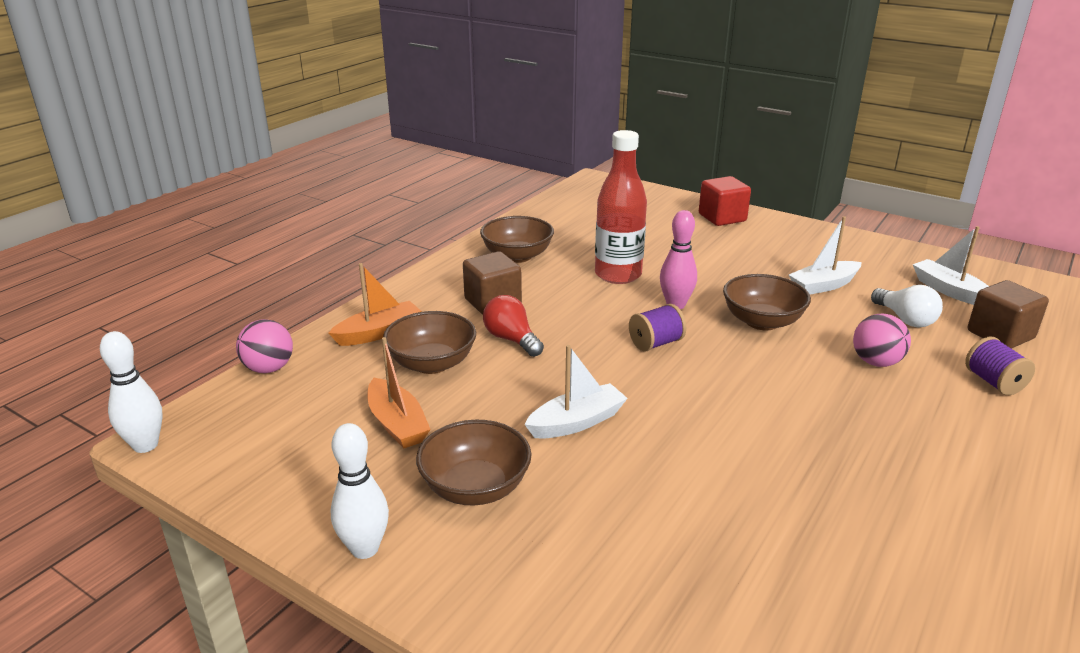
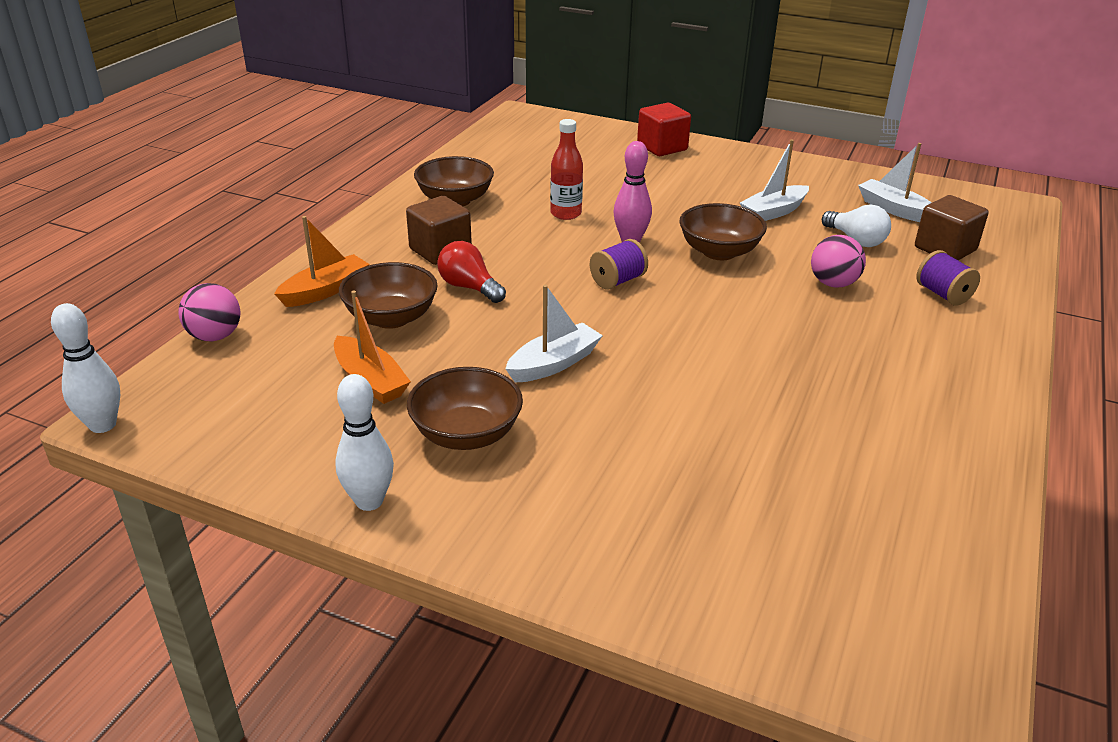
camera: 10 degrees left, 5 degrees up
(618, 275) = (566, 214): red bottle -> red bottle, size x0.63

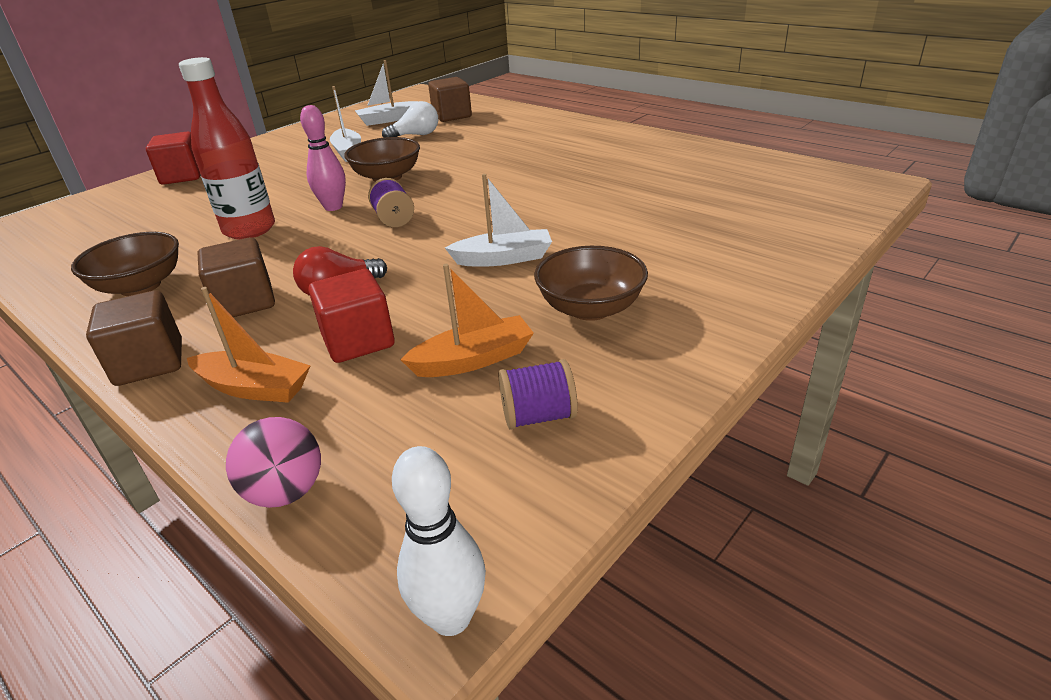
camera: 70 degrees left, 0 degrees up
(325, 291) = (254, 388): orange boat -> orange boat turned 135 degrees clockwise
(352, 241) = (149, 363): none -> brown cube
(369, 501) = (677, 367): white bowling pin -> none
(391, 318) = (358, 341): brown bowl -> red cube
(553, 364) = (503, 258): white boat -> white boat turned 105 degrees clockwise
(566, 214) = (249, 230): red bottle -> red bottle, size x1.58
(833, 283) = (466, 149): pink ball -> none
(943, 294) = (504, 125): purple spool -> purple spool (538, 416)

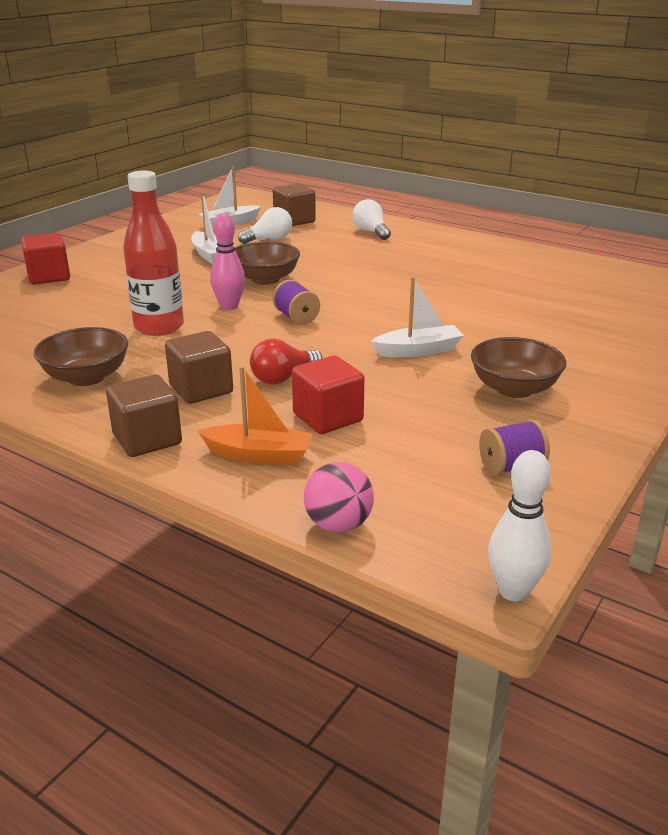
camera: 10 degrees left, 5 degrees down
(473, 360) = (436, 429): orange boat -> none
(522, 126) = (371, 232): none -> white light bulb

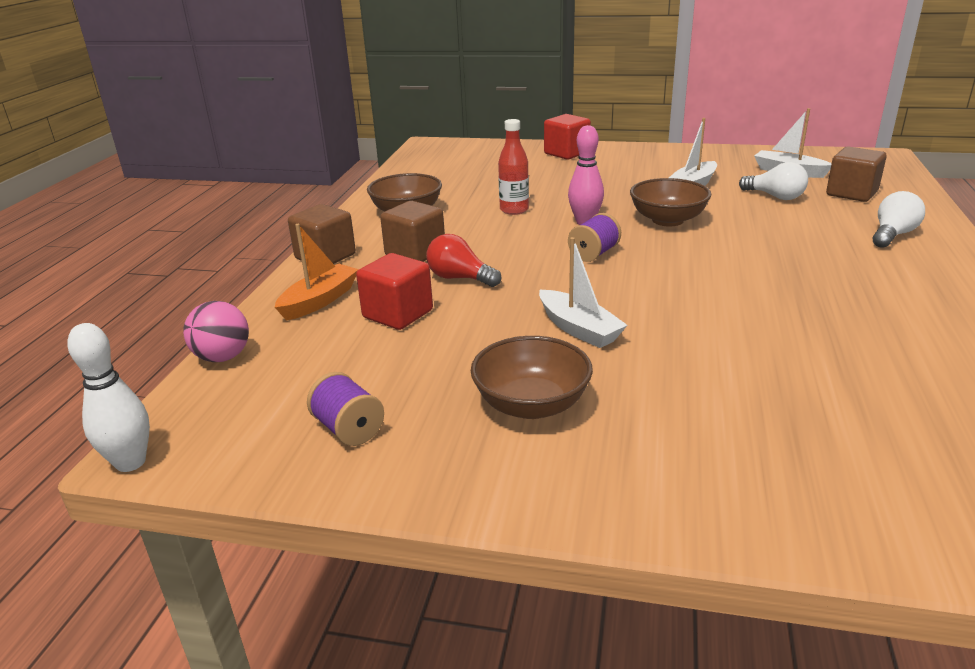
camera: 70 degrees right, 0 degrees up
(159, 327) = (514, 210): red bottle -> red bottle, size x0.63
(259, 455) = (319, 301): orange boat -> orange boat turned 135 degrees counterclockwise

